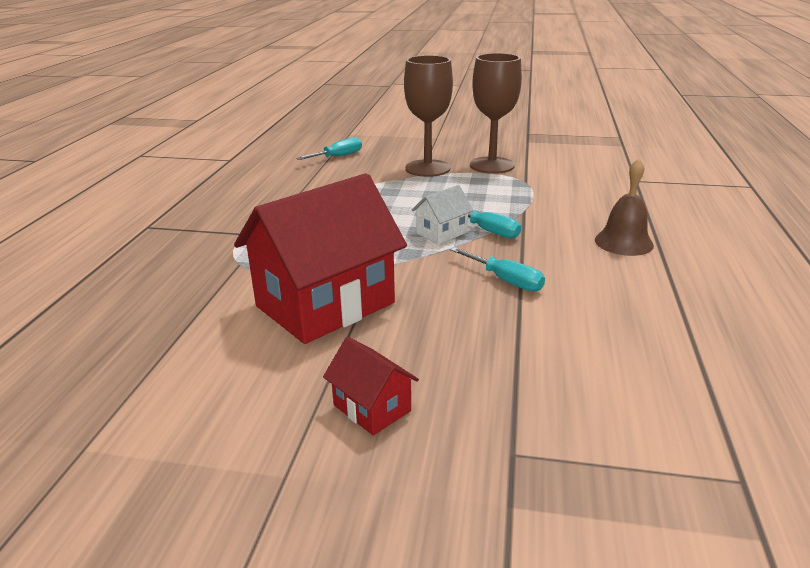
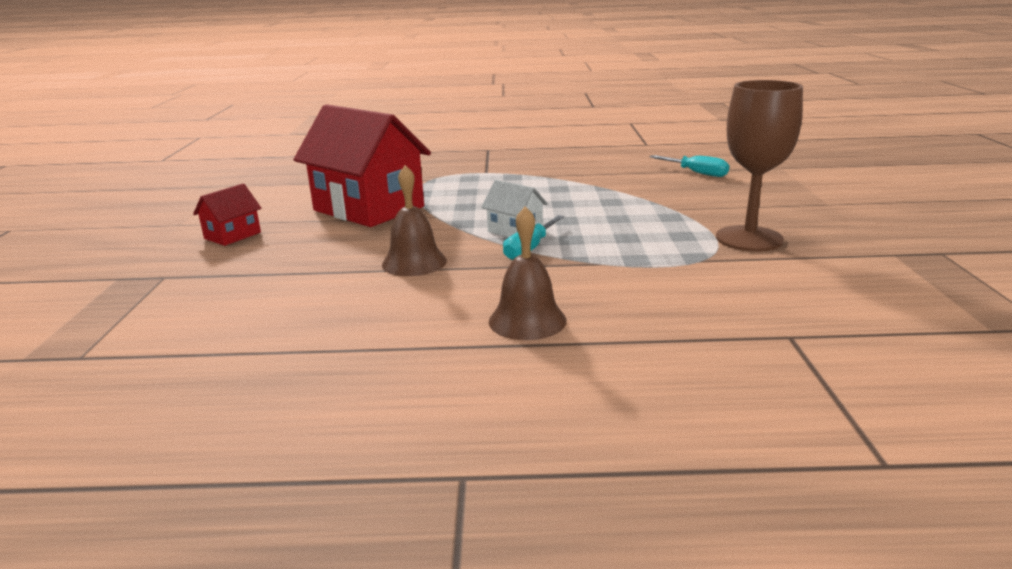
camera: 80 degrees right, 5 degrees down
(427, 168) = (700, 210): brown goblet -> none
(505, 280) = (414, 262): turquoise screwdriver -> brown bell

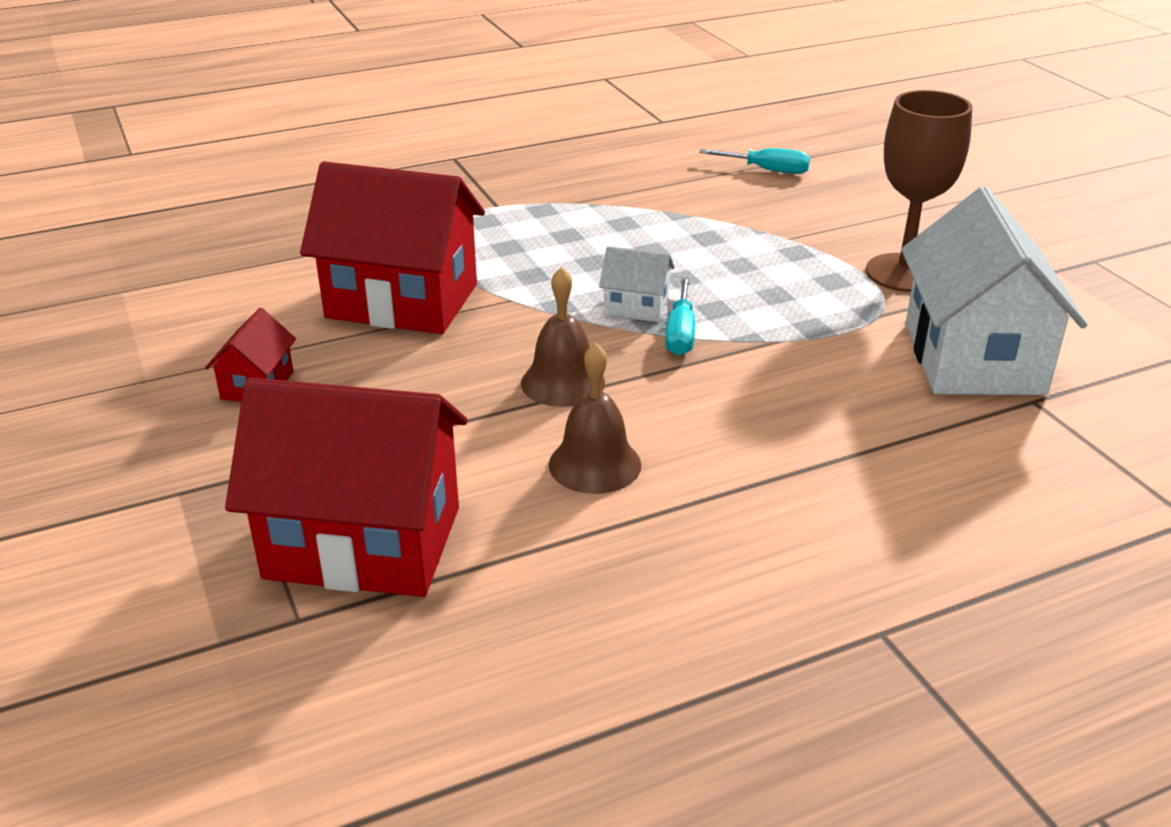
camera: 25 degrees left, 10 degrees up
(175, 324) = (363, 542): none -> red house
(527, 320) = (774, 439): brown bell -> brown bell (595, 464)
(759, 298) = (973, 358): none -> white house

